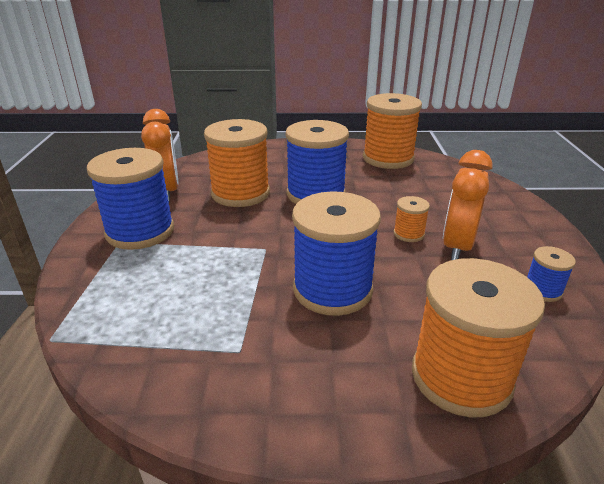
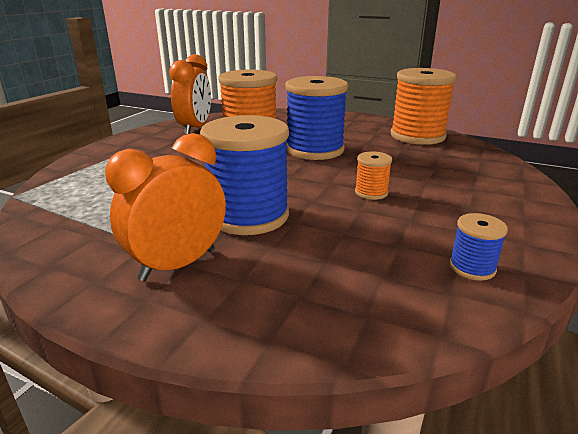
camera: 25 degrees right, 5 degrees down
(140, 231) = (146, 149): blue spool -> none
(457, 246) = (412, 212): orange clock -> orange clock (178, 265)
(461, 377) = (291, 310): orange spool -> none

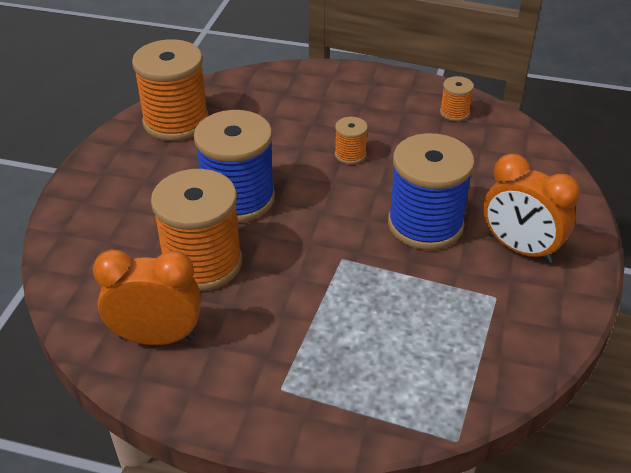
camera: 100 degrees left, 15 degrees up
(472, 267) = (454, 113): blue spool -> orange spool

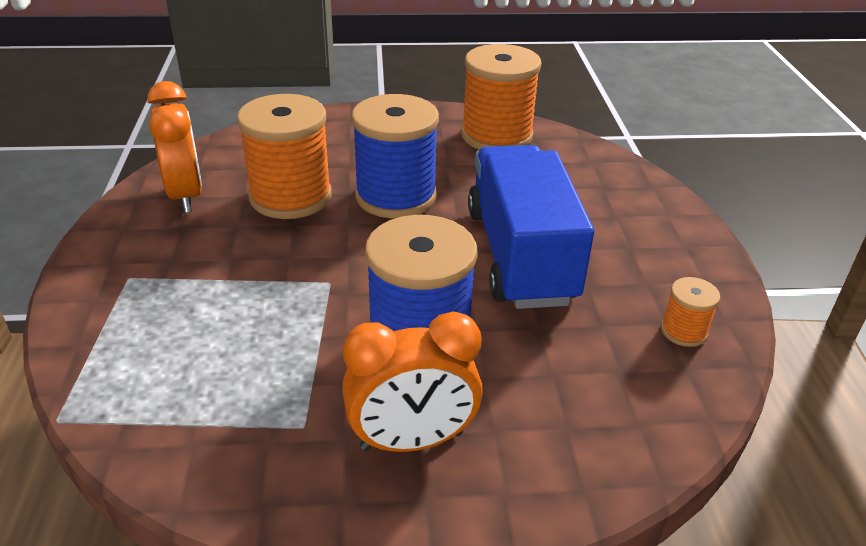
camera: 70 degrees right, 5 degrees down
(350, 155) = (520, 255): orange spool -> blue truck
(520, 249) = (412, 440): orange clock -> orange clock turned 120 degrees counterclockwise

